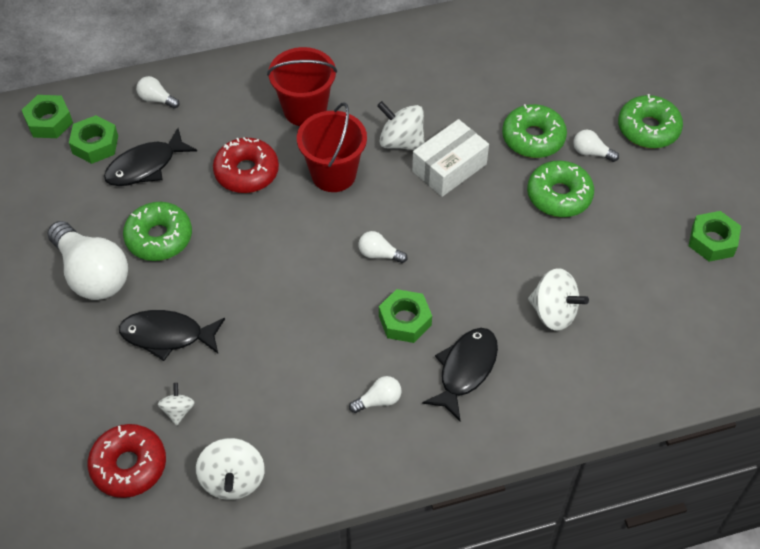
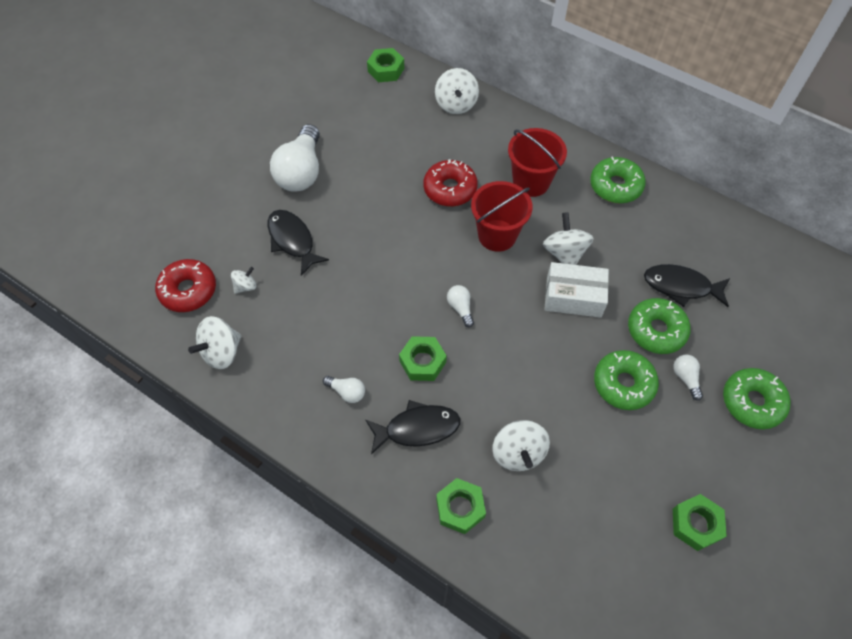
camera: 50 degrees right, 5 degrees up
(95, 144) = (392, 102): green nut -> green nut (460, 508)
(145, 166) = (402, 137): black fish -> black fish (681, 286)
(157, 99) = (456, 104): white light bulb -> white spinning top
(159, 238) = (357, 183): green donut -> green donut (615, 186)

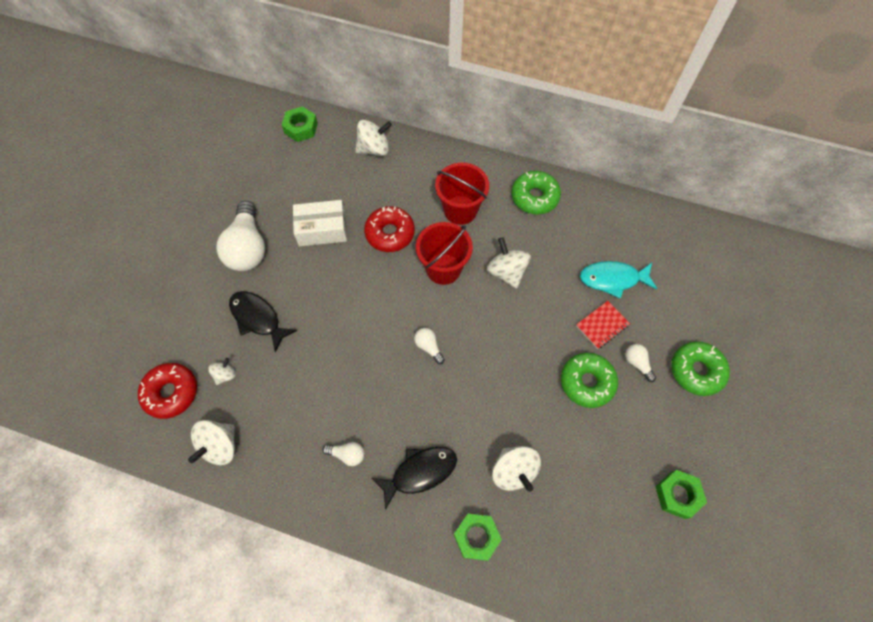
camera: 15 degrees left, 5 degrees up
(422, 362) = (408, 407): green nut -> none
(456, 104) = (374, 149): white spinning top -> white spinning top turned 90 degrees counterclockwise
(573, 297) = (524, 311): white box -> white box (322, 229)
(656, 330) = (602, 325): green donut -> red notebook
(681, 286) = (613, 279): black fish -> turquoise fish

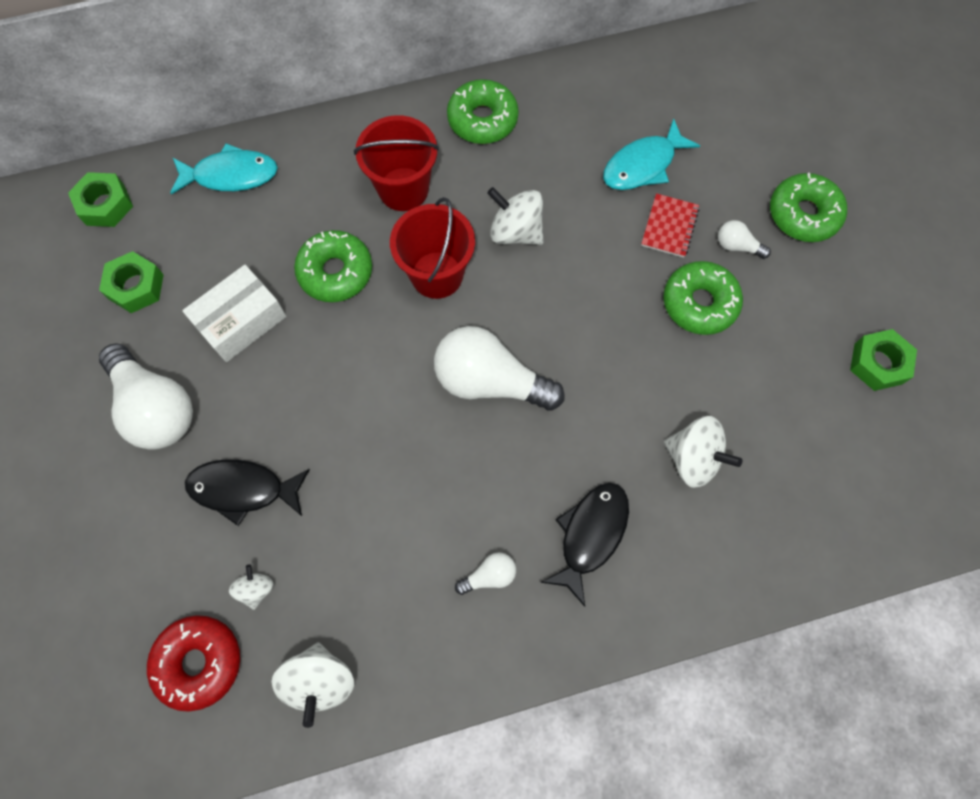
camera: 35 degrees left, 5 degrees up
(374, 149) = (230, 175): white spinning top -> turquoise fish
(390, 233) = (335, 272): red donut -> green donut
(428, 347) = (490, 381): white light bulb -> white light bulb, size x2.23
(476, 537) = (707, 561): green nut -> green nut (136, 287)

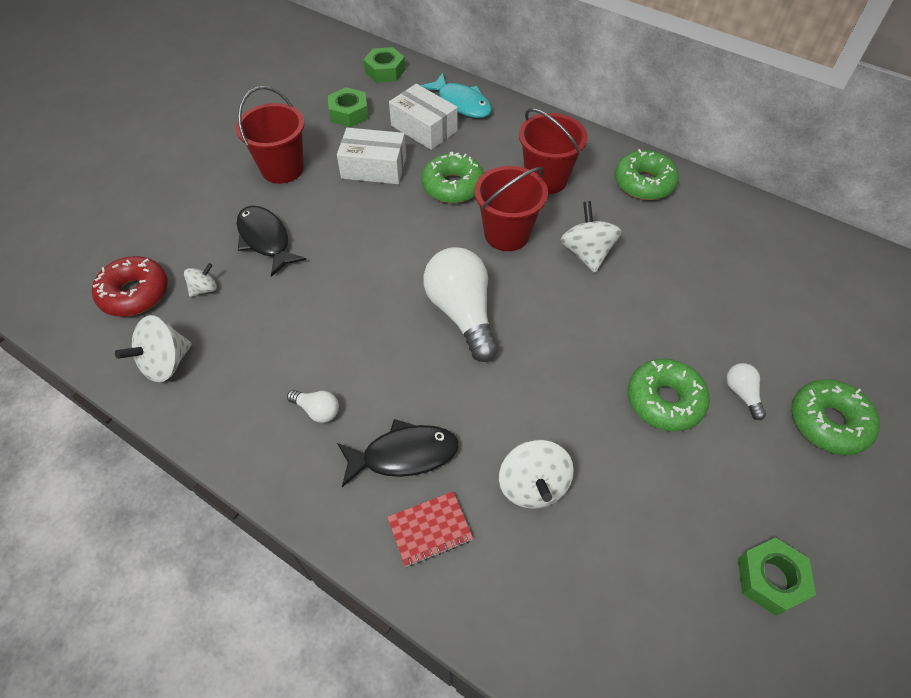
camera: 50 degrees right, 15 degrees down
(156, 408) = (282, 169): white light bulb -> red bucket
(232, 235) = (424, 128): none -> white box
(643, 165) = (727, 289): turquoise fish -> none
(669, 227) = (701, 338): red notebook -> red notebook (429, 529)

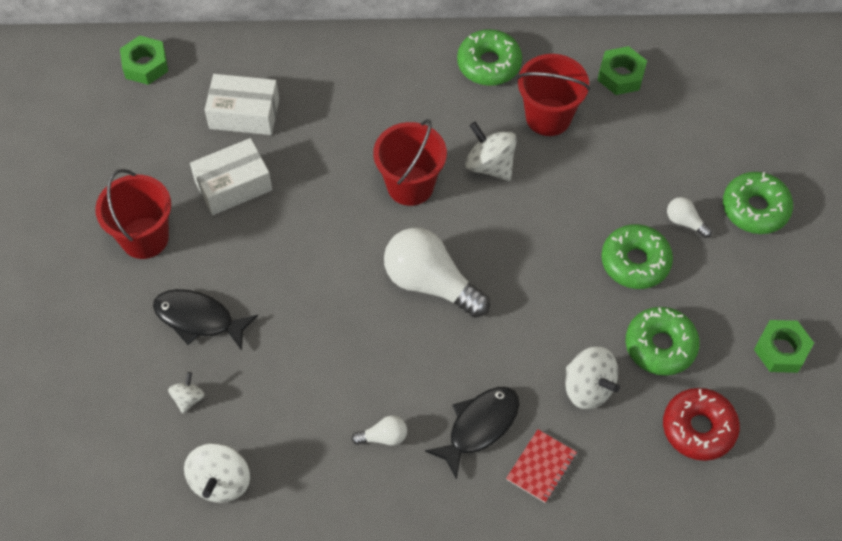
camera: 35 degrees left, 5 degrees up
(135, 293) = (127, 442): red donut -> red donut (698, 428)
(349, 113) = (153, 137): green nut -> green nut (621, 75)
(452, 186) = (324, 163): green donut -> green donut (660, 346)
(461, 103) = (257, 63): turquoise fish -> none
(546, 179) = (402, 108): red bucket -> red bucket (548, 117)

